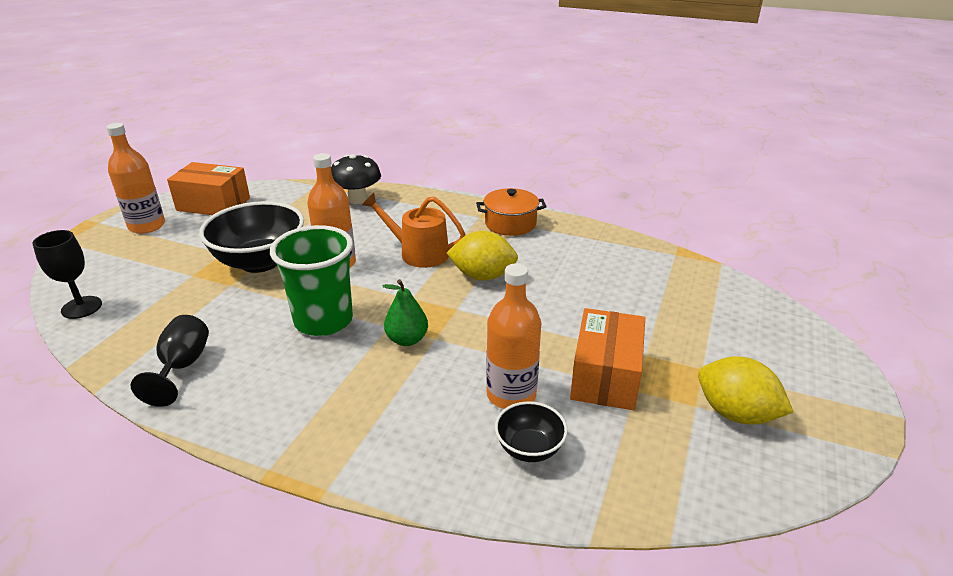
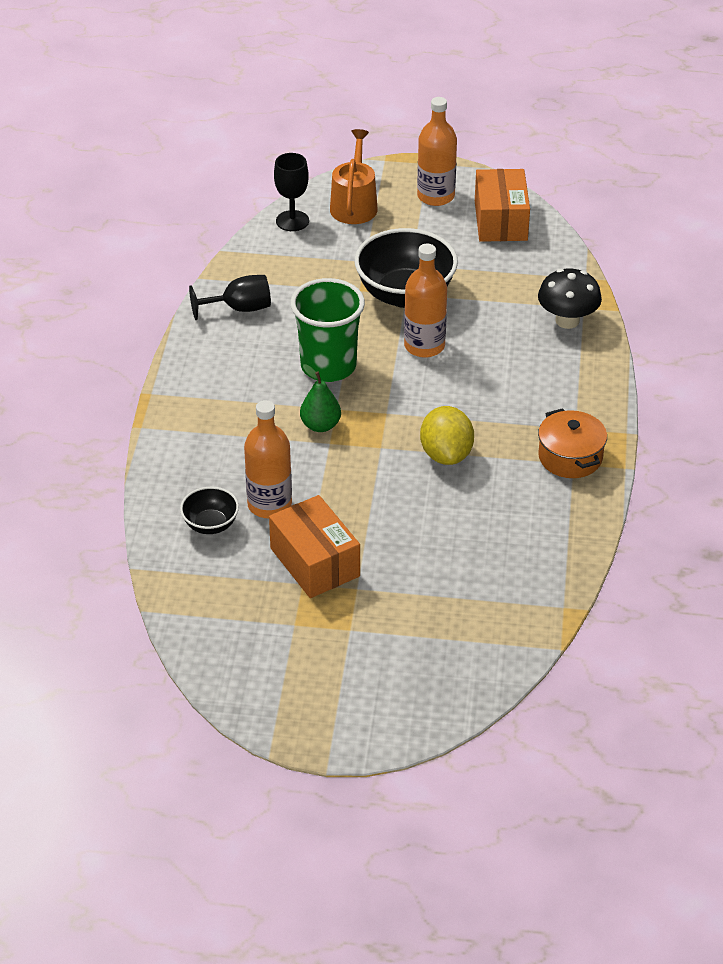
camera: 75 degrees right, 10 degrees up
(418, 253) = (470, 398): orange watering can -> orange watering can (354, 205)
(605, 376) = (314, 562): orange box -> orange box turned 60 degrees clockwise
(735, 413) = (292, 651): yellow lemon -> none

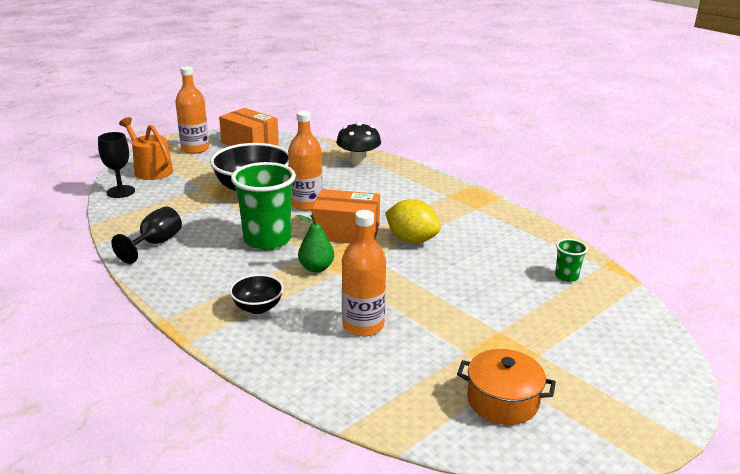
camera: 50 degrees left, 15 degrees down
(210, 525) = (346, 363): black bowl -> black bowl (258, 307)
(314, 562) = (449, 335): orange box -> orange box (346, 232)
(508, 591) = (566, 276): none -> green cup
(570, 457) = (469, 207): orange pot -> orange pot (502, 400)

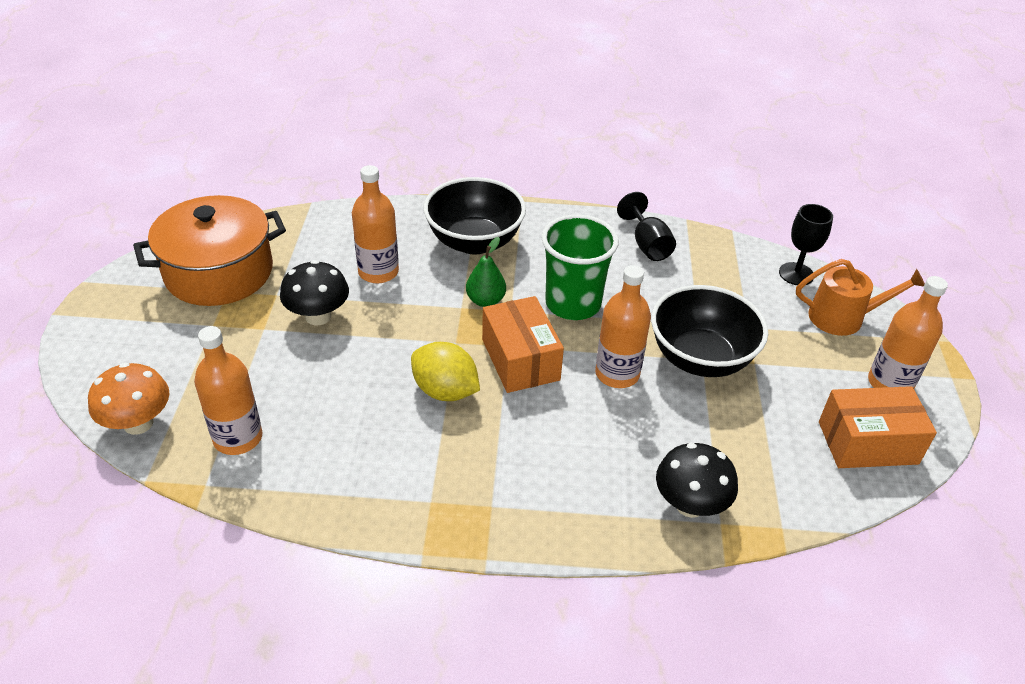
camera: 135 degrees right, 15 degrees up
(258, 307) = (474, 242): black bowl -> black bowl, size x1.97
(346, 232) = (520, 359): orange box -> orange box turned 75 degrees counterclockwise
(411, 240) = (445, 391): yellow lemon -> yellow lemon turned 45 degrees clockwise
(447, 318) = (318, 316): none -> black mushroom
(502, 400) = (219, 272): orange pot -> orange pot, size x1.76
(566, 276) = (238, 438): green cup -> orange bottle
(636, 315) = (138, 423): none -> orange mushroom

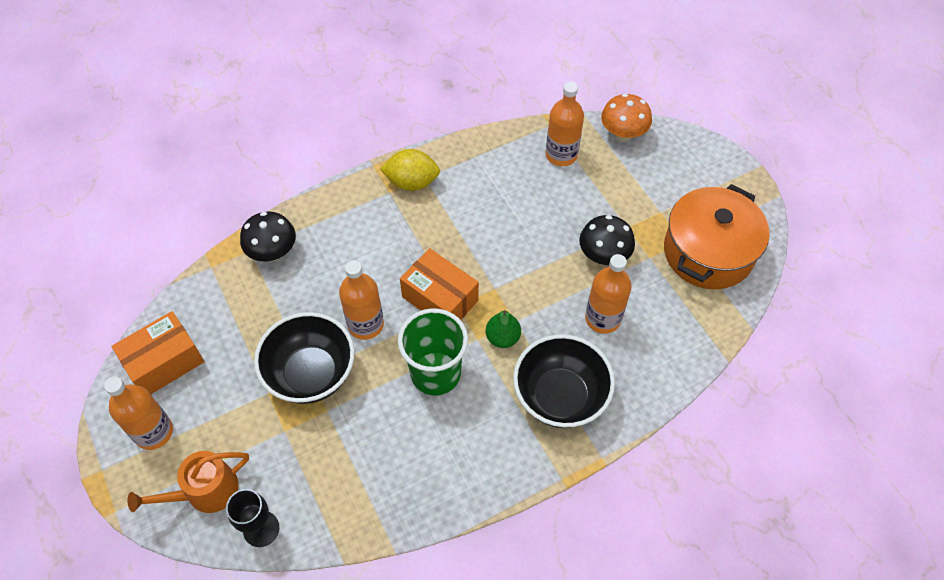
camera: 150 degrees right, 15 degrees up
(445, 391) = (471, 247): yellow lemon -> yellow lemon (412, 182)
(647, 245) = (413, 486): black goblet -> none

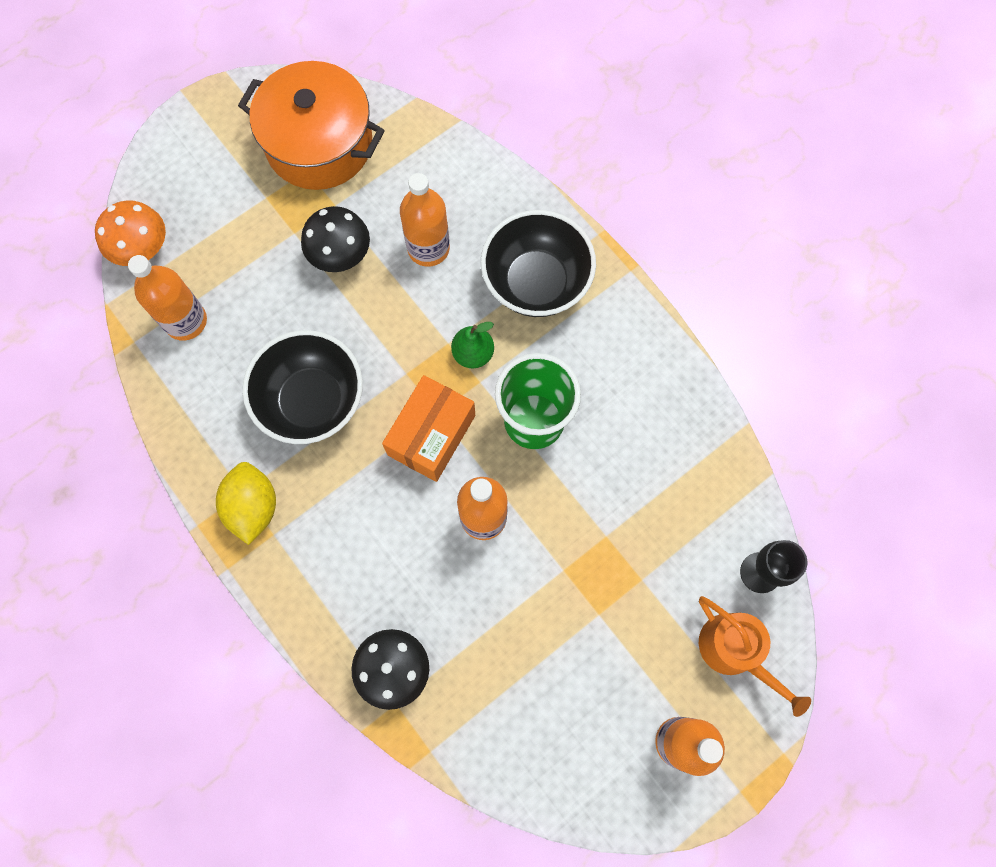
camera: 100 degrees left, 15 degrees up
(164, 362) = (584, 764): orange box -> none
(311, 374) = (563, 568): black bowl -> black bowl (312, 401)

